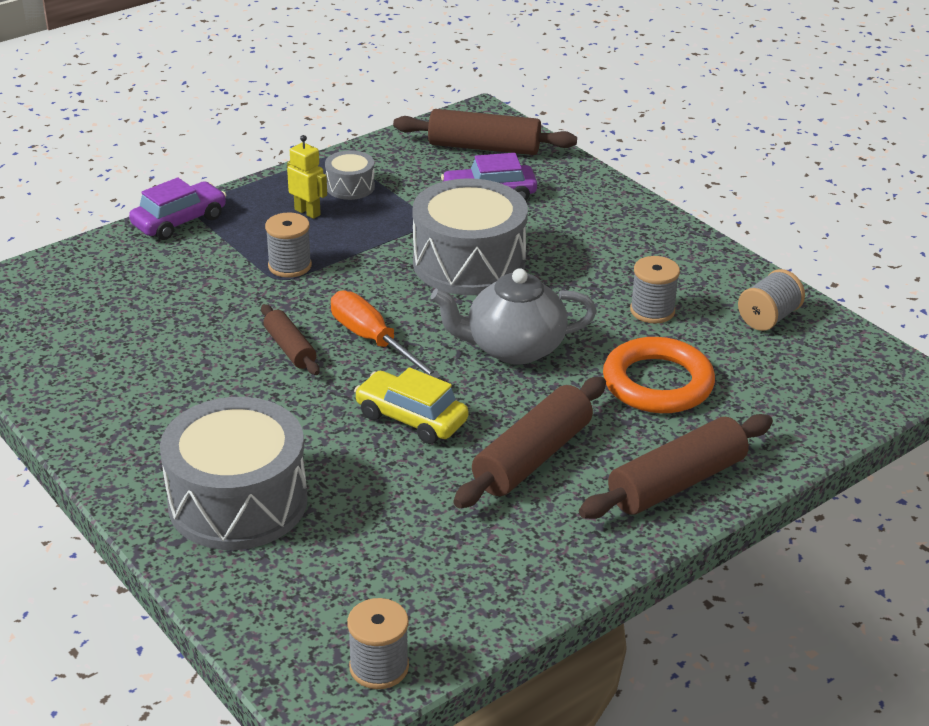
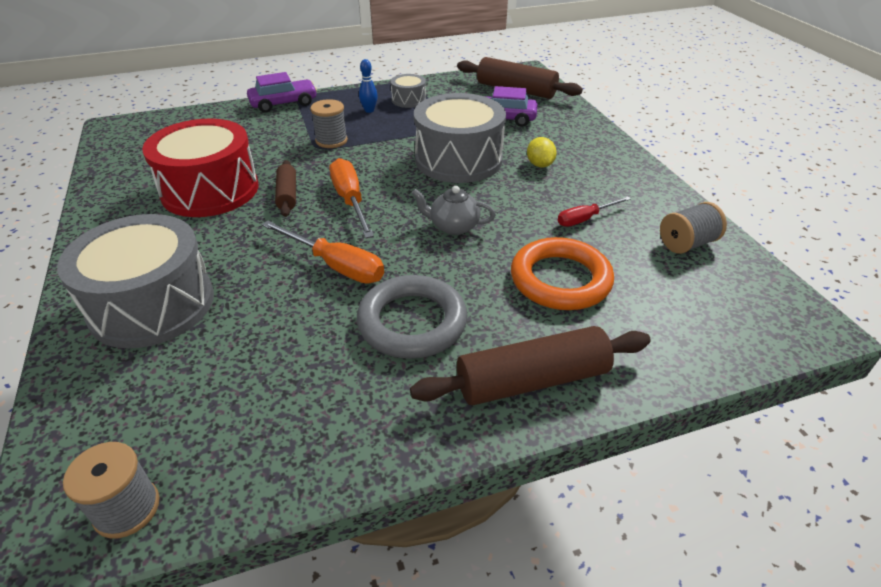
camera: 20 degrees right, 5 degrees up
(186, 361) = (210, 190): none -> red drum
(307, 212) = (369, 110): yellow robot -> blue bowling pin
(411, 418) = (336, 266): yellow car -> orange screwdriver
(513, 348) = (453, 226): grey teapot -> grey teapot, size x0.60
(532, 457) = (412, 322): brown rolling pin -> grey ring
(570, 252) = (540, 165): none -> yellow lemon
(652, 311) = (585, 219): grey spool -> red screwdriver

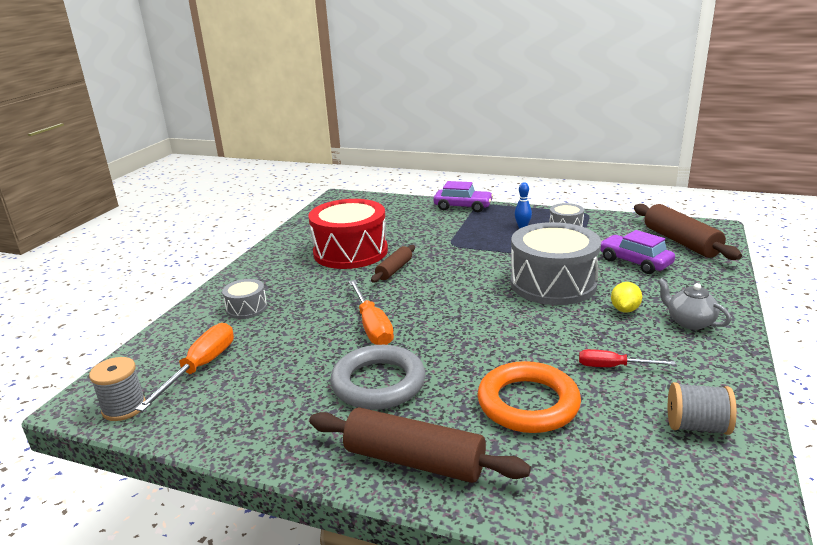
camera: 40 degrees right, 15 degrees down
(152, 304) = (246, 308): grey drum -> grey drum, size x0.46
(331, 141) = (467, 242): grey spool -> none
(350, 200) = (432, 287): orange screwdriver -> orange screwdriver (201, 367)
(453, 226) = (487, 331): grey teapot -> grey teapot (689, 322)

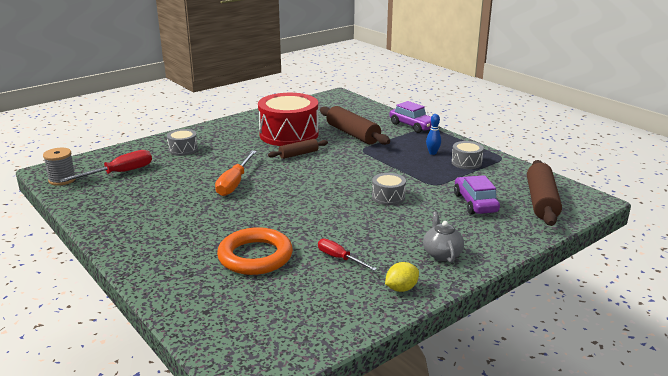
camera: 30 degrees right, 0 degrees up
(201, 367) = (119, 173): orange screwdriver -> red screwdriver
(378, 383) = (192, 214): grey ring -> none
(414, 461) = (153, 258): brown rolling pin -> brown rolling pin (352, 134)
(553, 283) = (388, 197): grey drum -> grey drum, size x0.46
(625, 310) = (409, 230): yellow lemon -> yellow lemon (401, 288)
(697, 426) = (333, 309): grey spool -> none

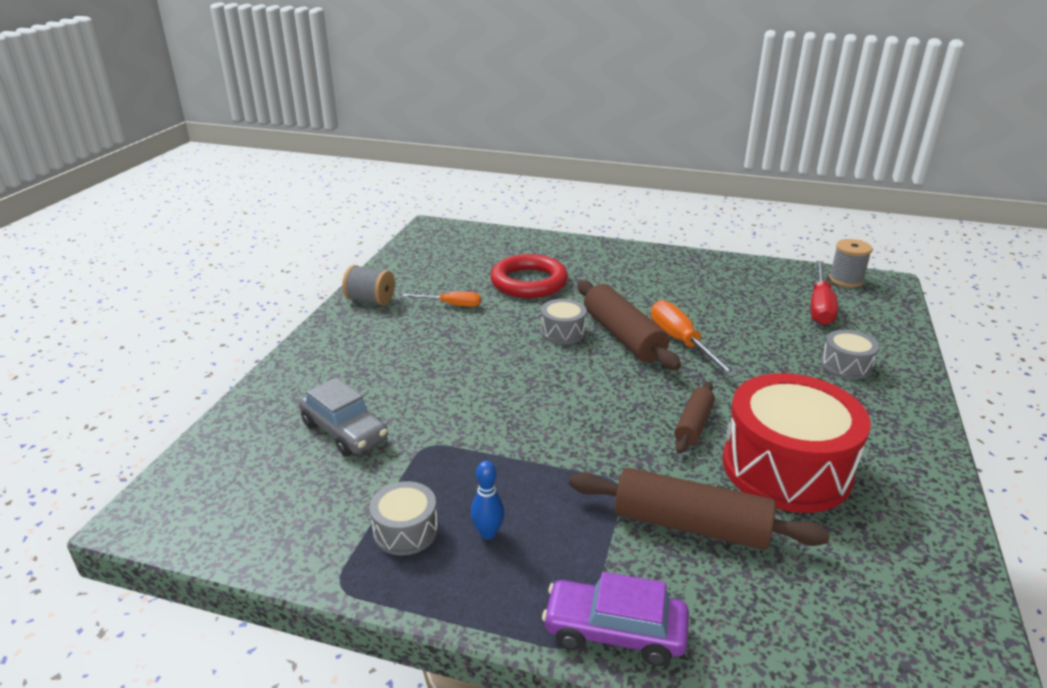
camera: 145 degrees right, 5 degrees up
(255, 256) = (529, 282): orange ring -> red ring
(339, 258) = (451, 305): red screwdriver -> orange screwdriver
(388, 197) = (473, 395): grey drum -> grey drum (563, 332)
(401, 288) = (370, 300): yellow lemon -> grey spool
(442, 254) = (351, 343): grey teapot -> none
(475, 203) = (344, 431): purple car -> grey car
(541, 201) = (237, 476): brown rolling pin -> brown rolling pin (623, 336)

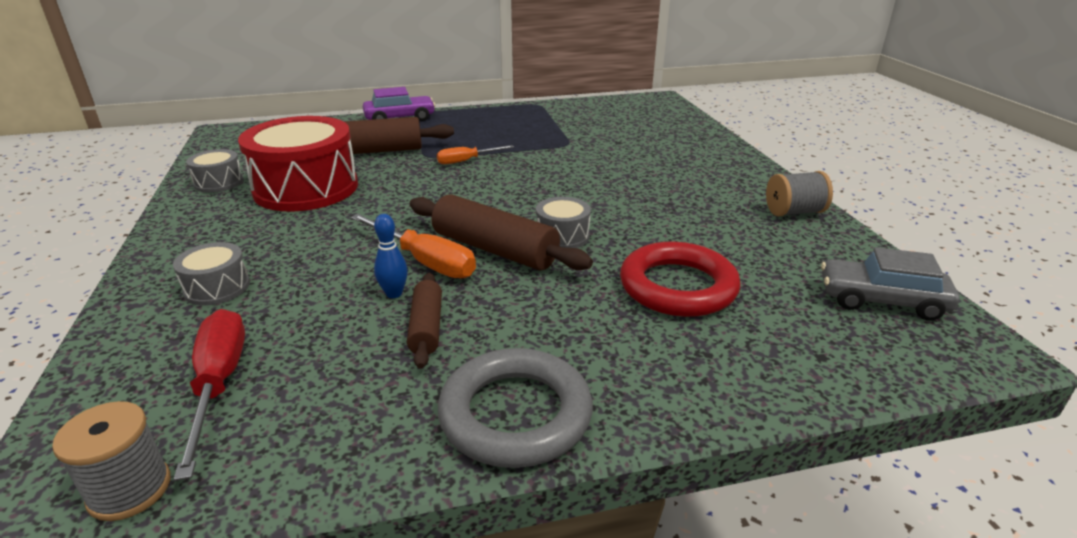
camera: 150 degrees right, 0 degrees up
(344, 431) = (628, 138): grey car -> grey car (881, 300)
(405, 531) = (531, 119): grey drum -> grey drum (219, 182)
(451, 305) = (712, 230): orange screwdriver -> orange screwdriver (466, 161)
(488, 533) = (487, 127): blue bowling pin -> blue bowling pin (394, 293)
(669, 260) = (515, 414): none -> grey ring
(693, 424) = (386, 195): brown rolling pin -> brown rolling pin (426, 327)

